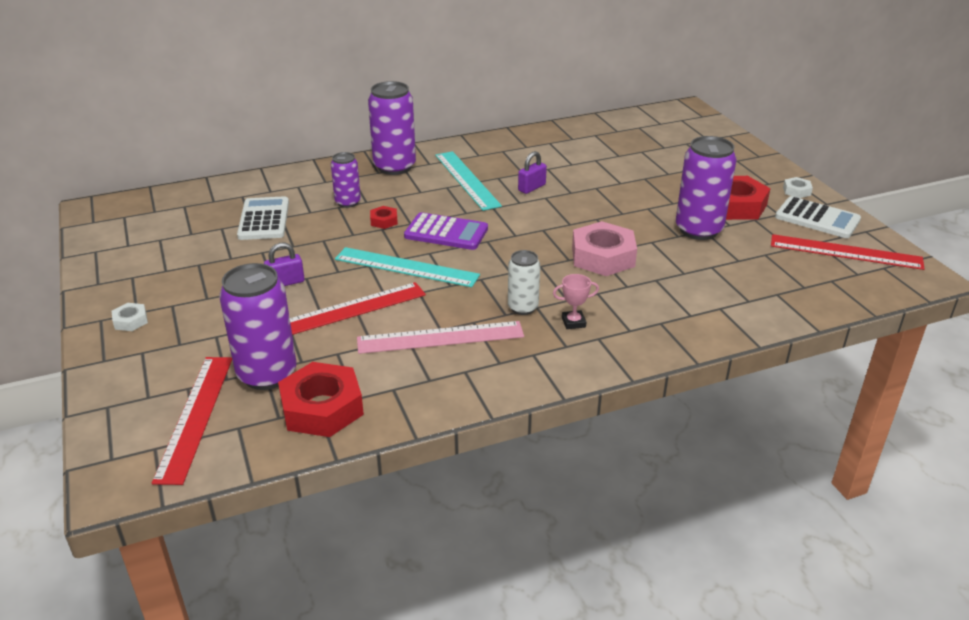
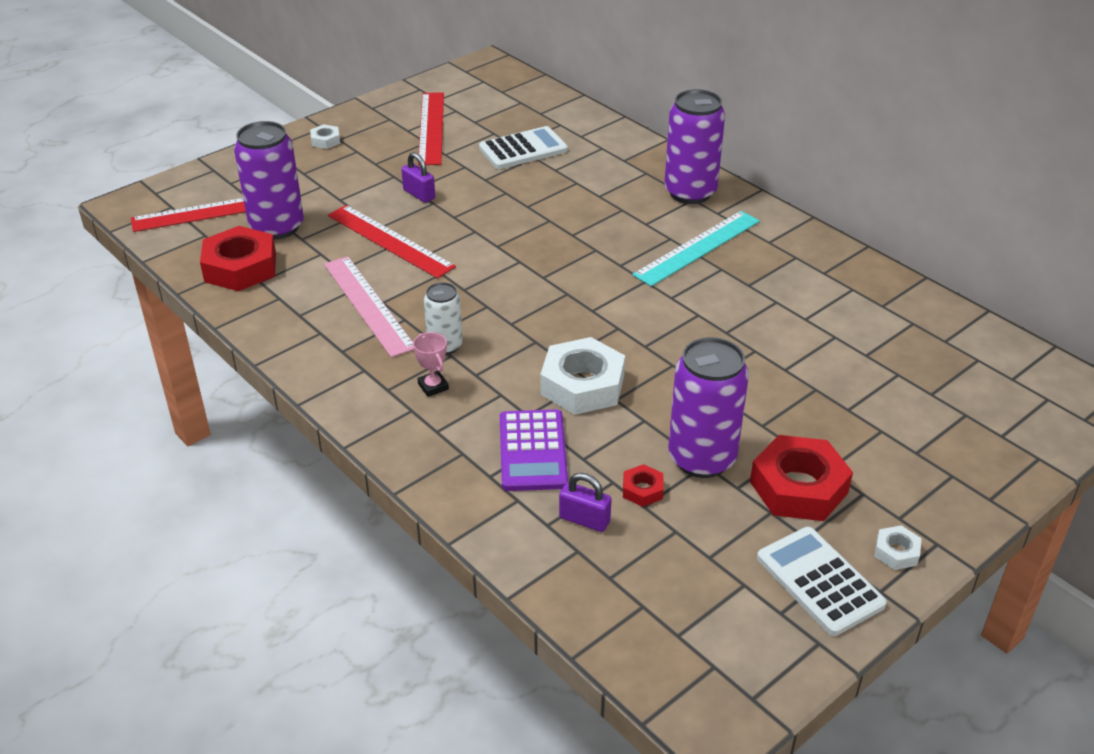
camera: 70 degrees right, 5 degrees up
(348, 202) = (589, 185): purple can -> none
(384, 221) = (565, 217): red nut -> red nut (642, 490)
(406, 267) = (483, 254): turquoise ruler -> none
(446, 232) = (567, 262): purple calculator -> purple calculator (532, 451)
(532, 188) = (714, 299): purple padlock -> purple padlock (584, 520)
(603, 257) = (582, 385): pink nut -> white nut
(817, 218) = (819, 581): white calculator -> white calculator turned 135 degrees clockwise
(845, 252) = (734, 619): red ruler -> red ruler (431, 128)

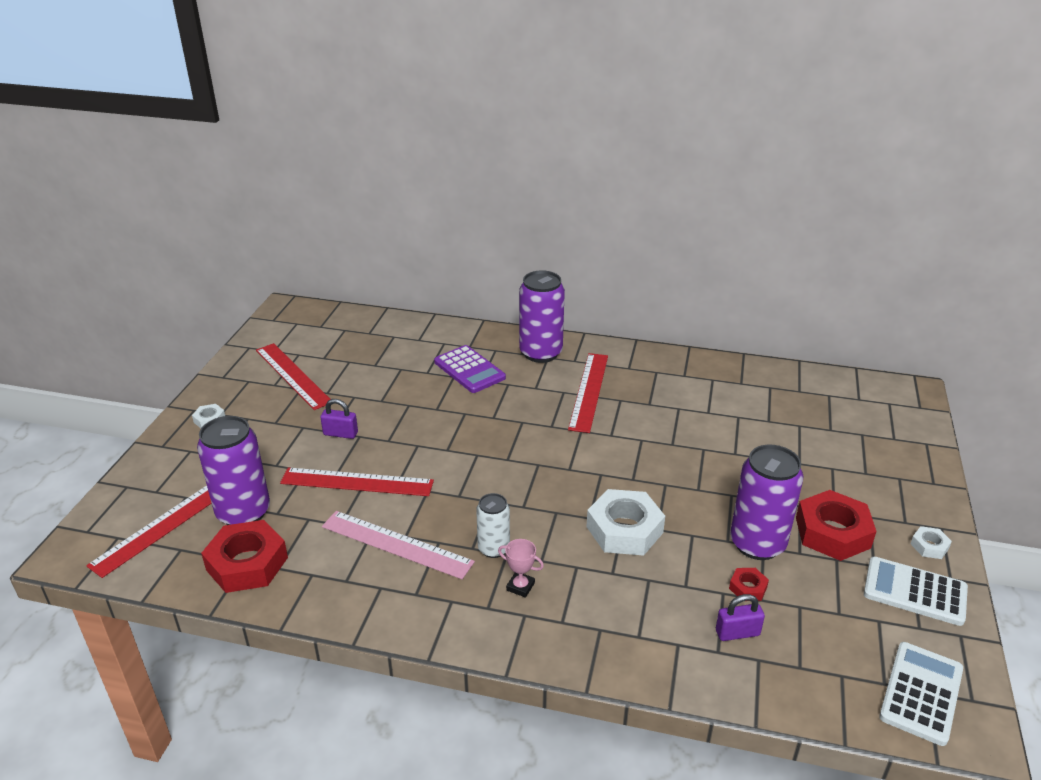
camera: 35 degrees left, 5 degrees down
(523, 149) = (386, 366): white calculator -> white calculator (921, 693)
(532, 451) = (647, 599): purple calculator -> purple calculator (469, 370)
(697, 248) = (589, 391): turquoise ruler -> red ruler

